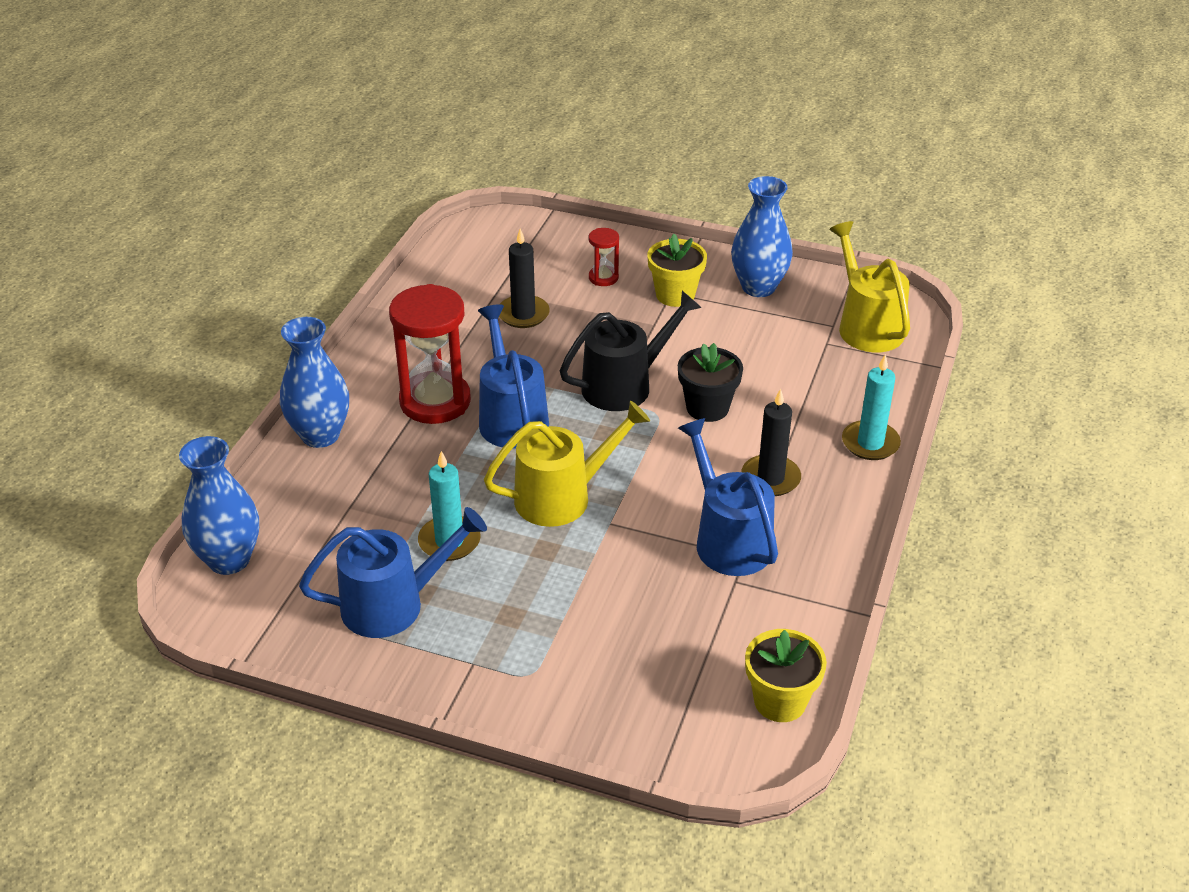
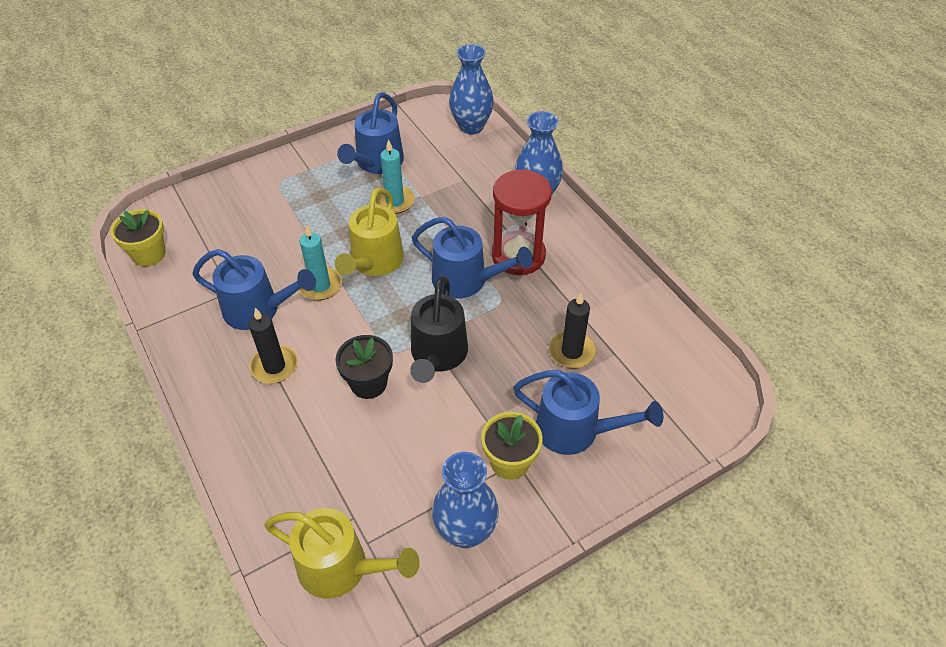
camera: 130 degrees right, 10 degrees up
(603, 278) = (576, 430): red hourglass -> blue watering can
(870, 443) = (236, 447): turquoise candle -> turquoise candle (320, 285)

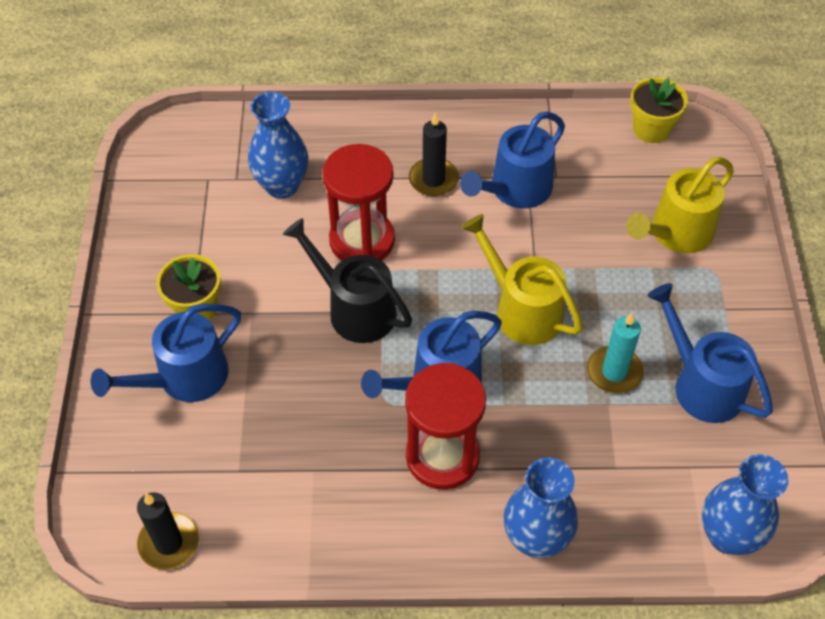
camera: 120 degrees right, 5 degrees up
(320, 285) = (517, 249): turquoise candle -> none
(342, 568) = (200, 156): yellow watering can -> yellow watering can (675, 233)
(368, 383) = (362, 240): black flower pot -> red hourglass
(465, 531) = (162, 245): blue vase -> blue vase (282, 185)
(571, 351) = (273, 430): black candle -> black candle (169, 542)

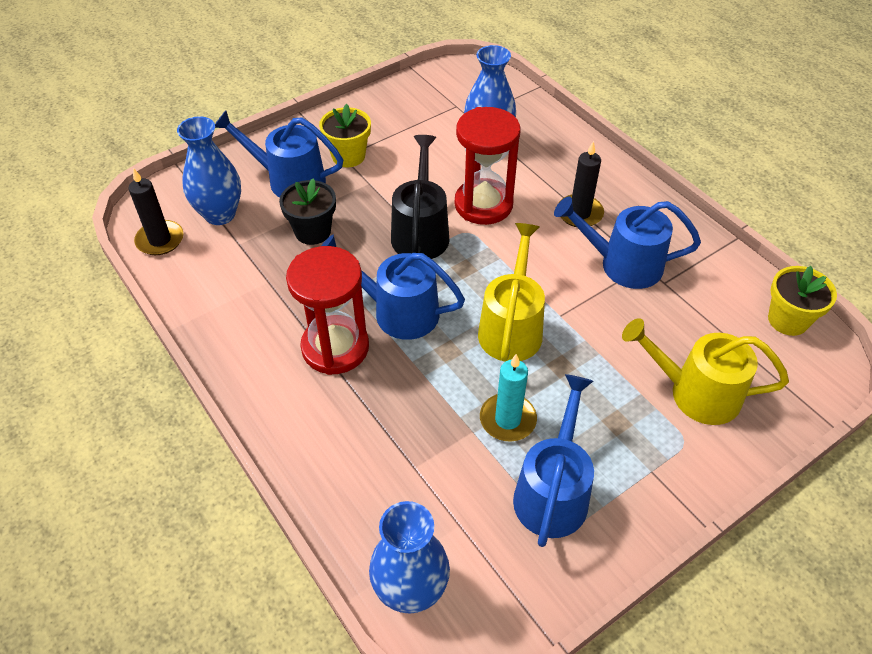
camera: 55 degrees right, 5 degrees down
(278, 396) = (313, 231): none -> black flower pot
(535, 539) = (305, 445): blue vase -> blue vase (220, 214)

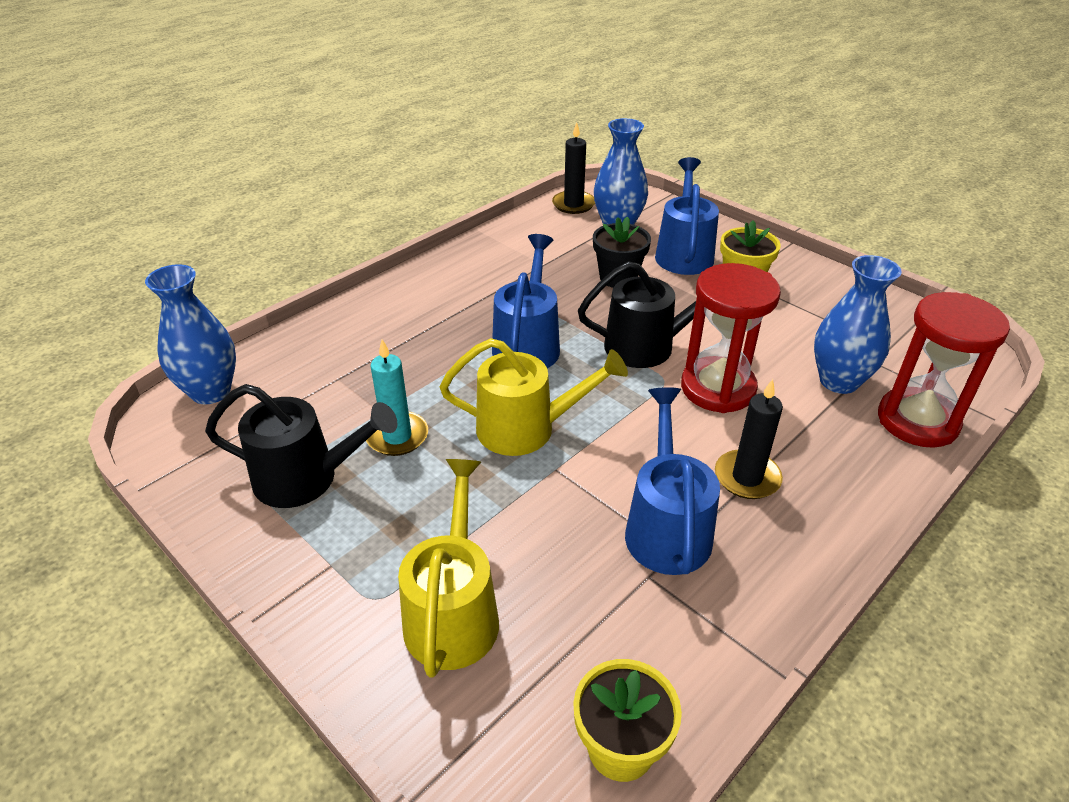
camera: 80 degrees right, 10 degrees down
(335, 347) = (472, 313): red hourglass -> red hourglass (917, 421)
(553, 491) = (307, 478): blue watering can -> black watering can

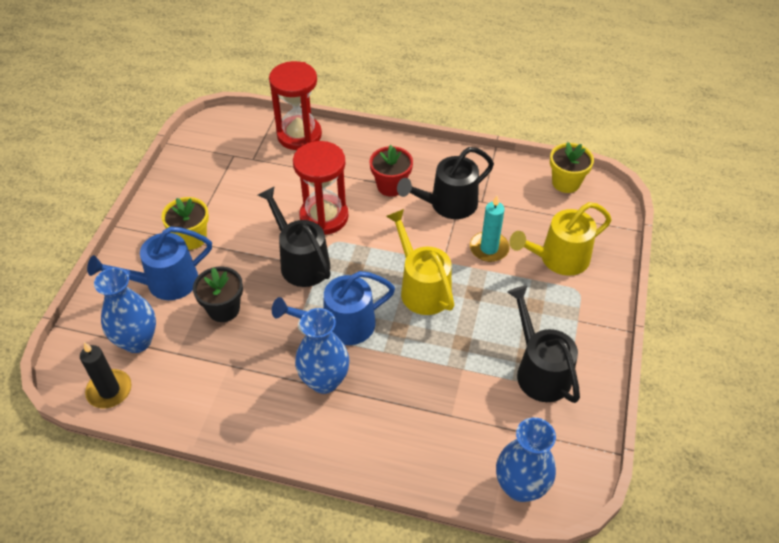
camera: 120 degrees left, 10 degrees up
(397, 436) = (475, 347): turquoise candle -> turquoise candle (489, 248)
(666, 527) = (448, 205): blue watering can -> black watering can
(747, 477) = (391, 186): black candle -> red flower pot
(839, 381) = (282, 169): blue vase -> blue vase (324, 381)

